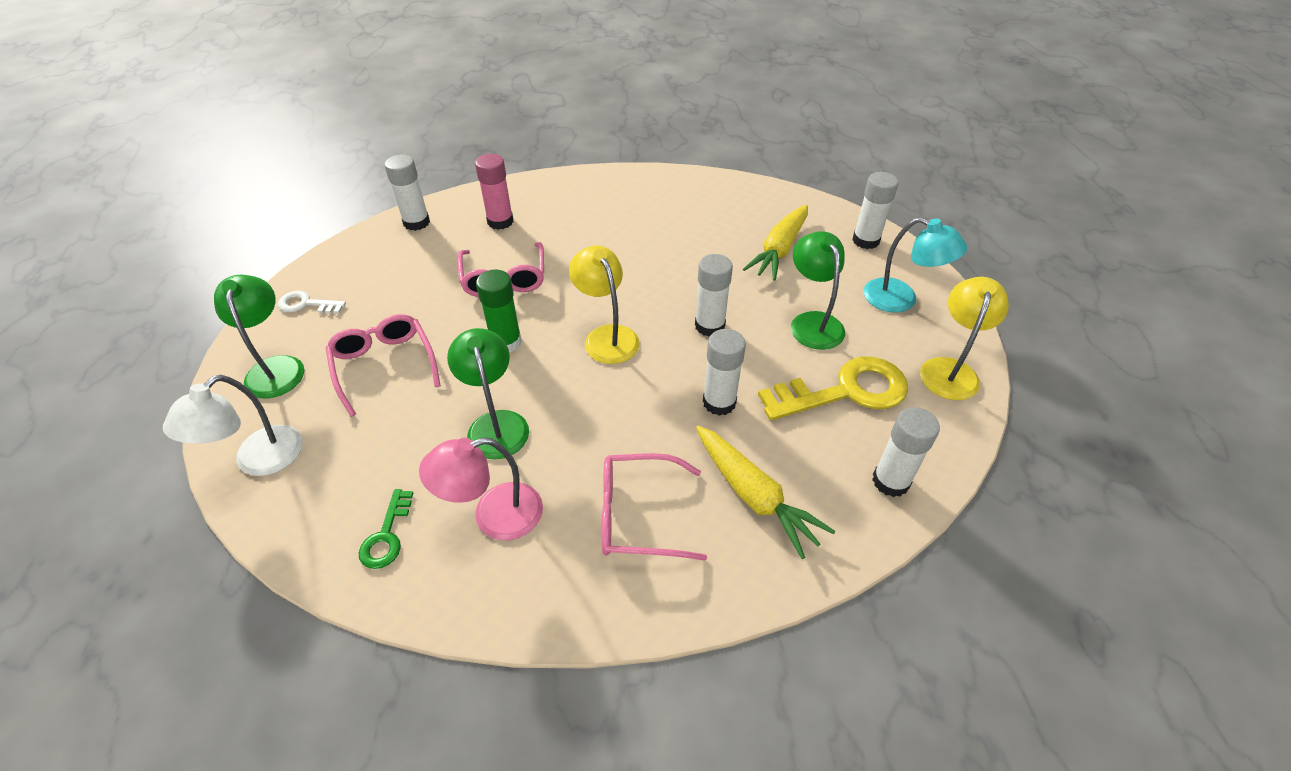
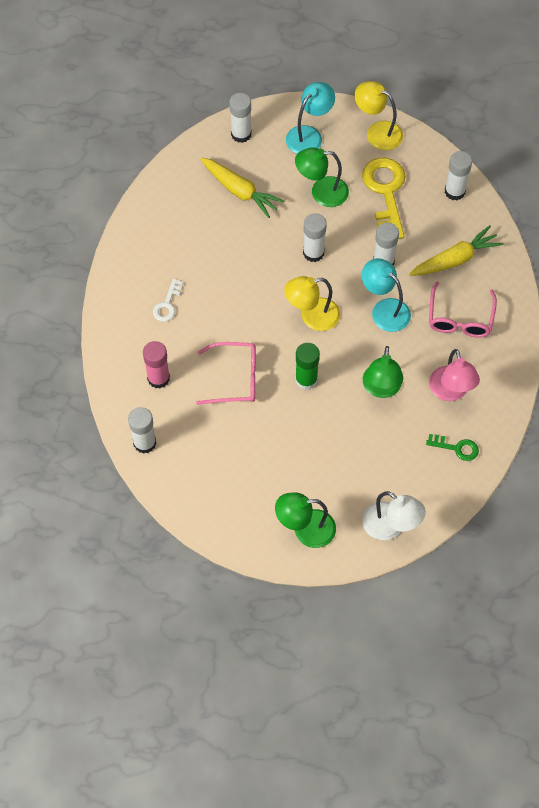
camera: 80 degrees left, 15 degrees up
(307, 304) = (237, 517): white key -> white key (167, 304)
(384, 366) = (316, 457): pink glasses -> none
(496, 424) = (381, 389): green lamp -> green lamp turned 75 degrees counterclockwise
(634, 413) = (384, 309): none -> turquoise lamp

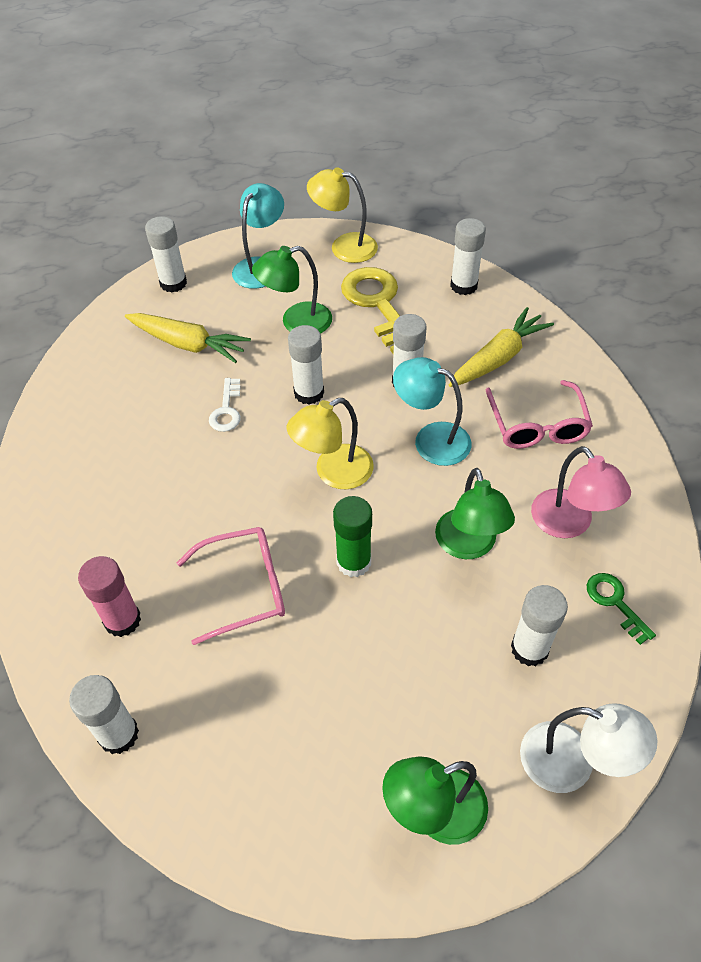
camera: 15 degrees left, 10 degrees down
(167, 304) = (116, 508): white key -> white key (226, 410)
(393, 460) = (529, 649): none -> white glue stick
(456, 448) = (615, 603): green key -> green key turned 120 degrees counterclockwise

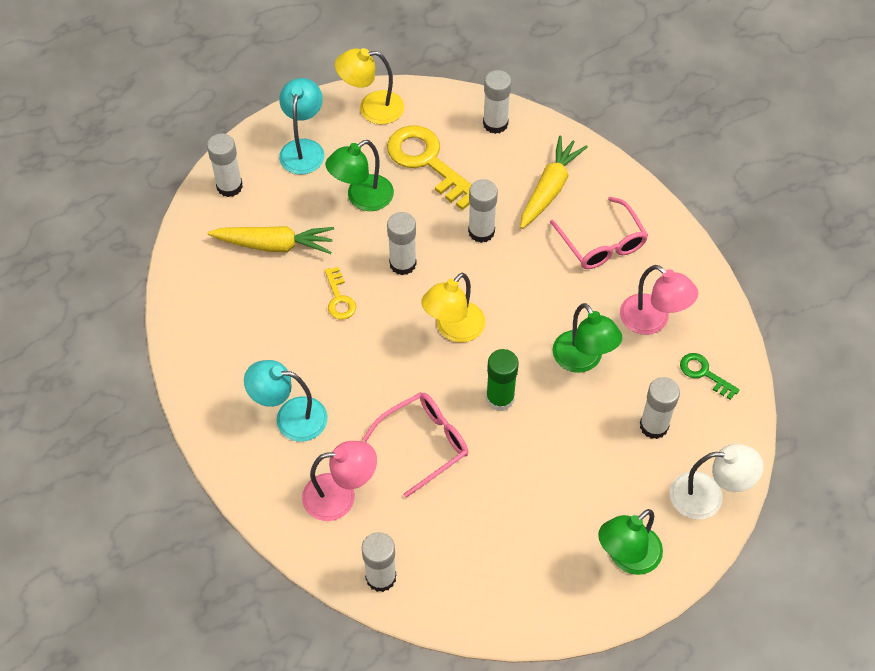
camera: 20 degrees left, 5 degrees up
(122, 620) = (340, 496): pink glue stick -> pink lamp
(226, 410) = (339, 298): white key -> yellow key
(431, 439) = (521, 278): turquoise lamp -> turquoise lamp (290, 417)

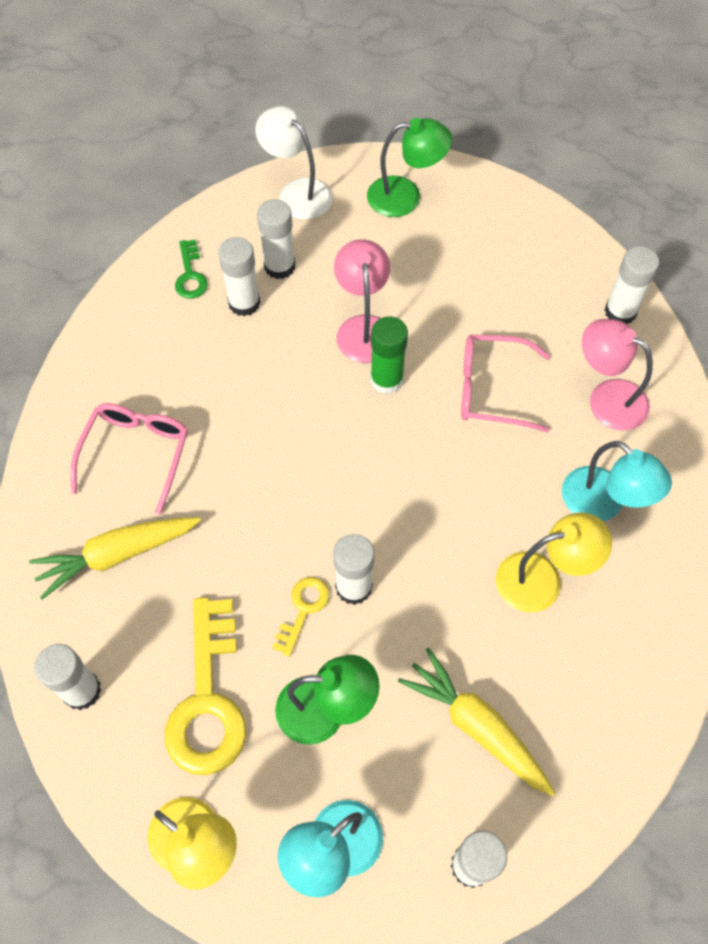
camera: 140 degrees left, 5 degrees up
(339, 298) = (455, 598): yellow key -> yellow key (303, 610)
(453, 329) = (367, 475): yellow lamp -> yellow lamp (542, 579)
(481, 232) = (237, 560): white glue stick -> white glue stick (244, 303)
(583, 360) = (278, 359): green lamp -> none
(652, 321) = (179, 347): pink lamp -> pink lamp (363, 328)

